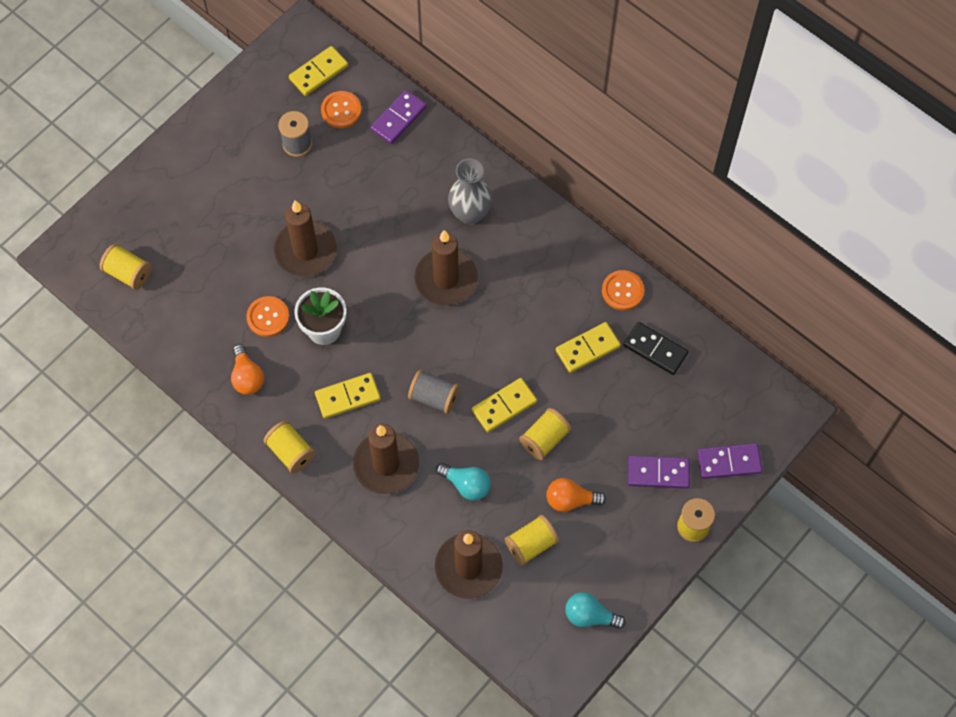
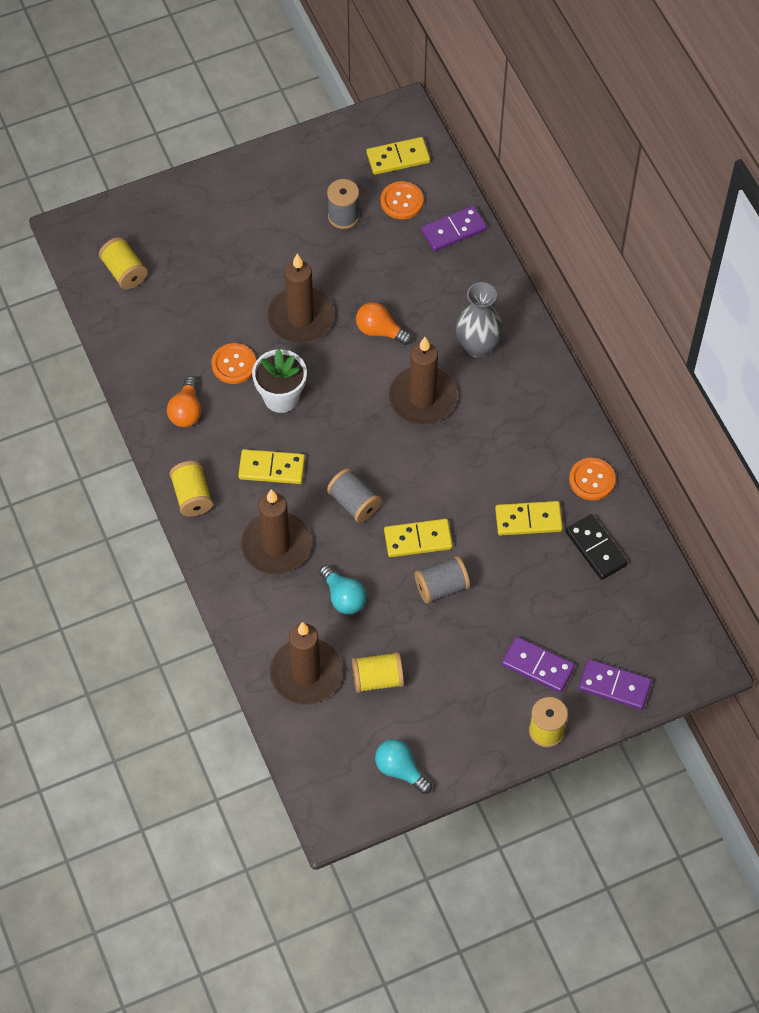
camera: 25 degrees right, 5 degrees down
(544, 439) = (441, 587): yellow spool -> grey spool
(570, 500) = (437, 654): orange light bulb -> orange light bulb (380, 331)

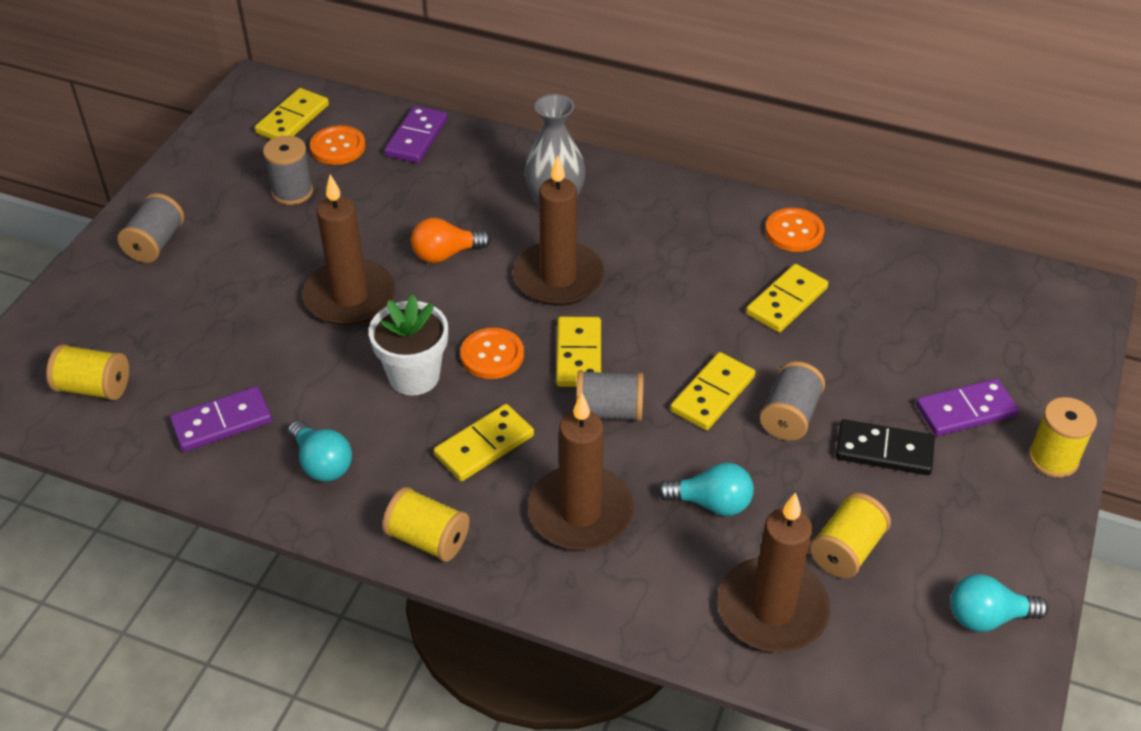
camera: 45 degrees left, 15 degrees down
(186, 411) = (322, 463): orange light bulb -> turquoise light bulb
(234, 364) = (325, 384): orange button -> orange button (492, 355)
(238, 196) = (156, 243): none -> grey spool
(377, 456) = (579, 355): none -> yellow domino
(595, 548) = (873, 279): black domino -> black domino (884, 451)
(614, 686) = (1047, 372): purple domino -> purple domino (222, 422)

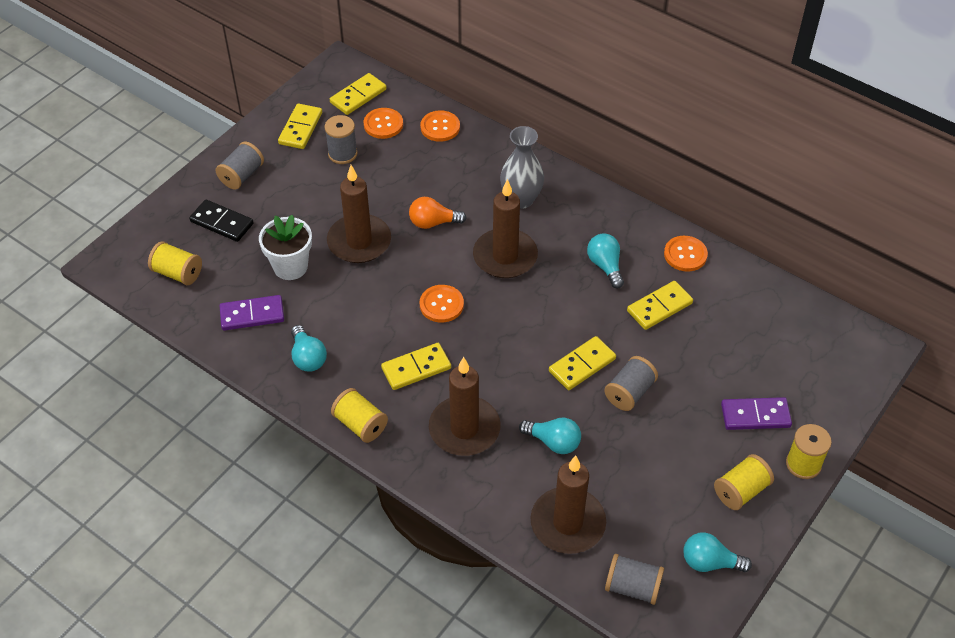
camera: 15 degrees right, 5 degrees up
(414, 376) = (385, 309): white flower pot -> white flower pot (290, 267)
(416, 137) = (440, 127): purple domino -> orange button
(579, 355) = (500, 317): yellow domino -> yellow domino (300, 128)
(609, 411) = (507, 362): grey spool -> grey spool (632, 587)
(696, 264) = (605, 266): none -> turquoise light bulb
(846, 550) = (632, 495): yellow spool -> yellow spool (741, 491)
(884, 451) = (685, 432): black domino -> black domino (222, 223)

